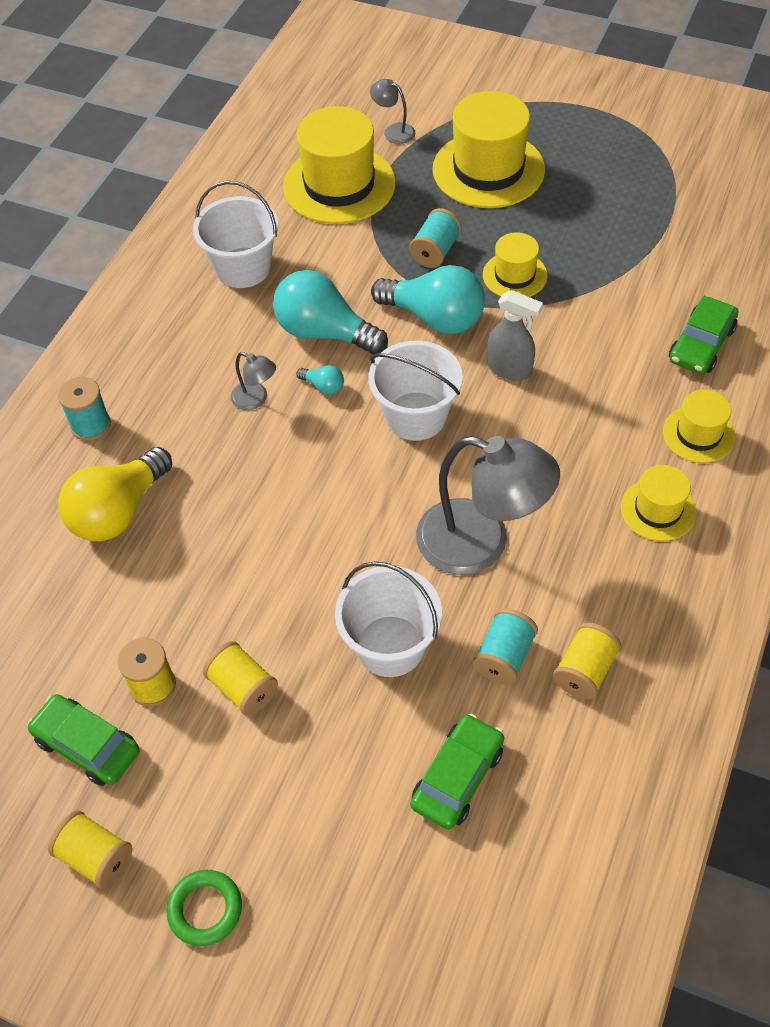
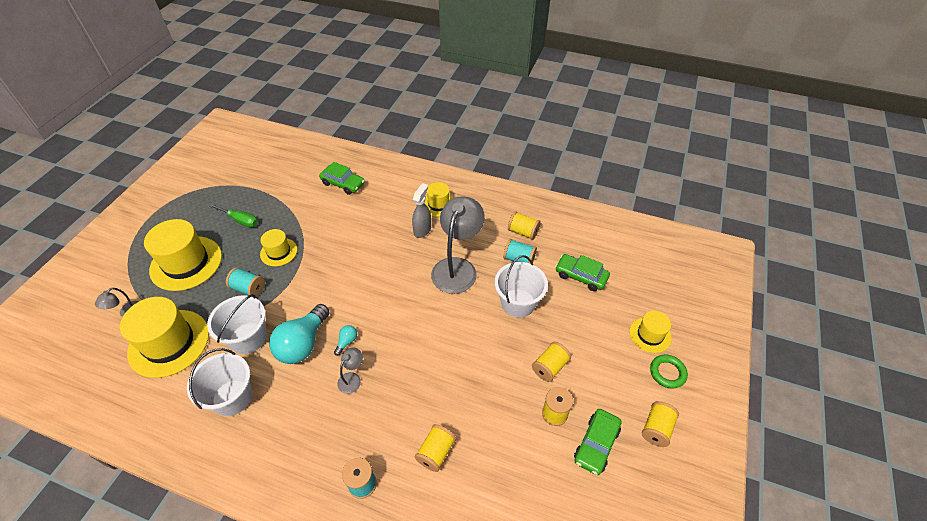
camera: 95 degrees left, 5 degrees down
(118, 511) = (436, 452): yellow light bulb -> yellow spool
(416, 416) = (374, 295): white bucket -> white bucket (248, 338)
(435, 317) = (303, 288): turquoise light bulb -> none
(509, 369) = (347, 255): grey spray bottle -> grey spray bottle (422, 230)
(587, 214) = (240, 220): none -> green screwdriver
(698, 434) = (396, 188): yellow hat -> yellow hat (650, 335)

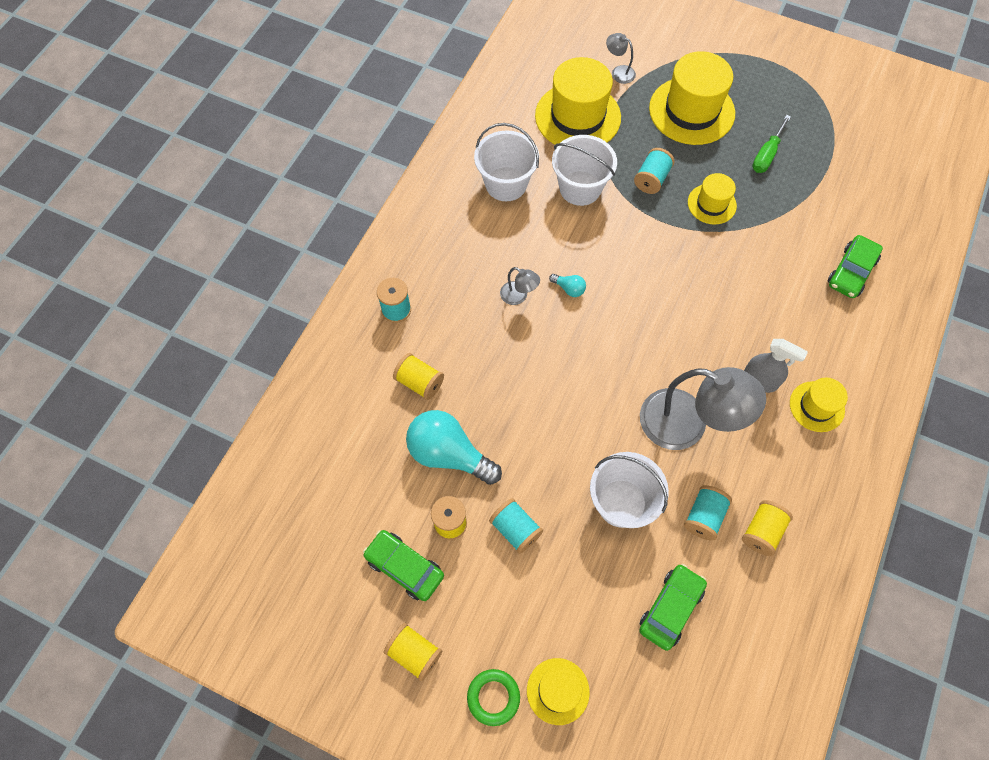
camera: 95 degrees right, 15 degrees up
(303, 344) = (569, 243): turquoise light bulb -> turquoise light bulb (449, 454)
(549, 367) = (515, 529): yellow spool -> turquoise spool

